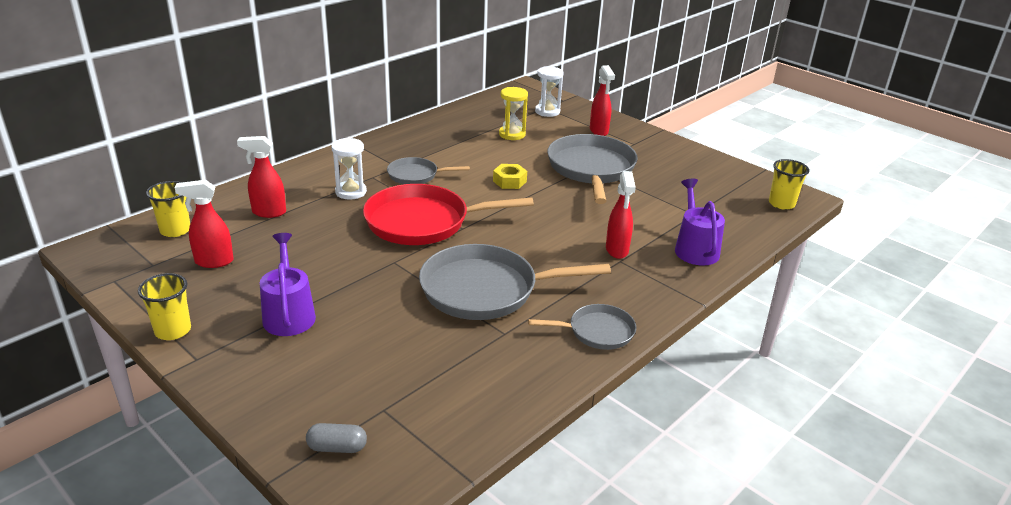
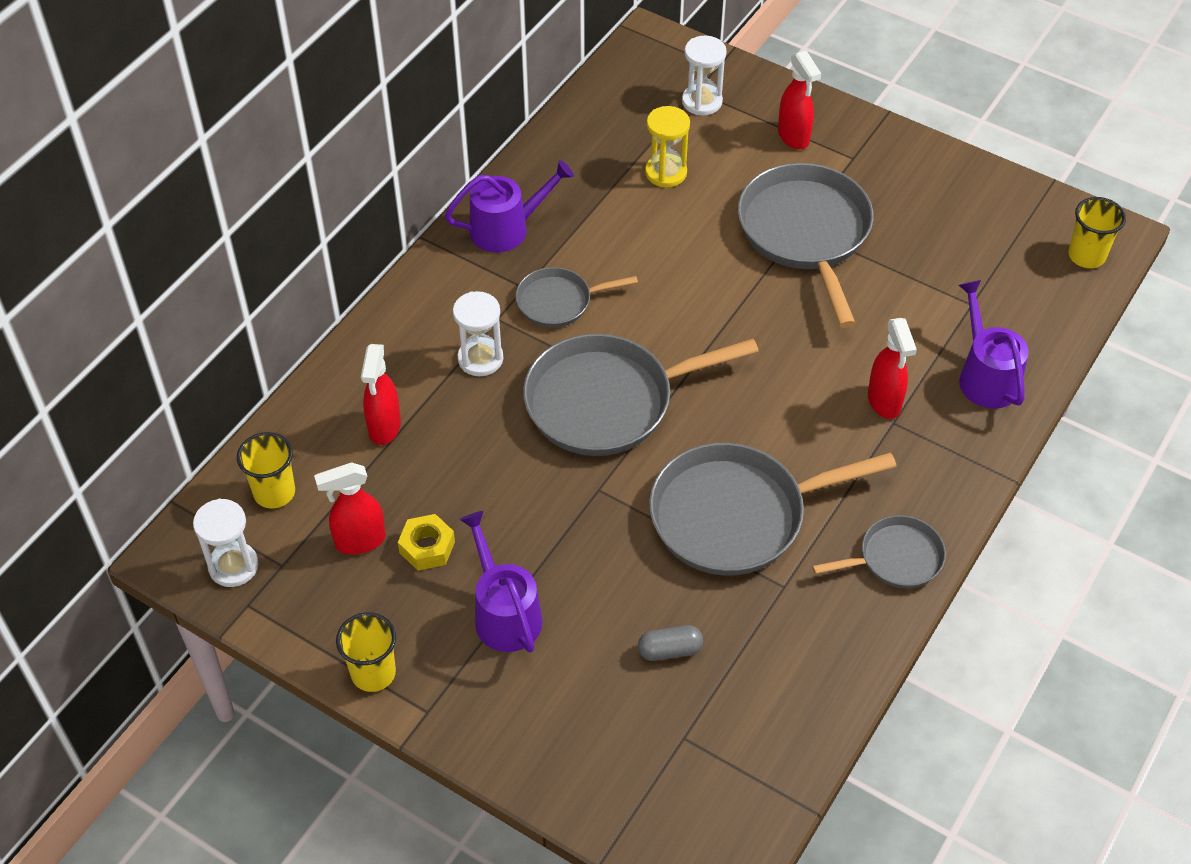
camera: 10 degrees left, 20 degrees up
(120, 260) = (233, 566): none -> white hourglass
(268, 212) = (384, 427): red spray bottle -> red spray bottle turned 75 degrees counterclockwise
(337, 447) = (653, 802): grey capsule -> grey capsule (670, 650)
(400, 143) = (506, 229): none -> purple watering can
(423, 222) = (607, 401): red pan -> grey pan
(509, 181) = (697, 286): yellow nut -> yellow nut (427, 547)

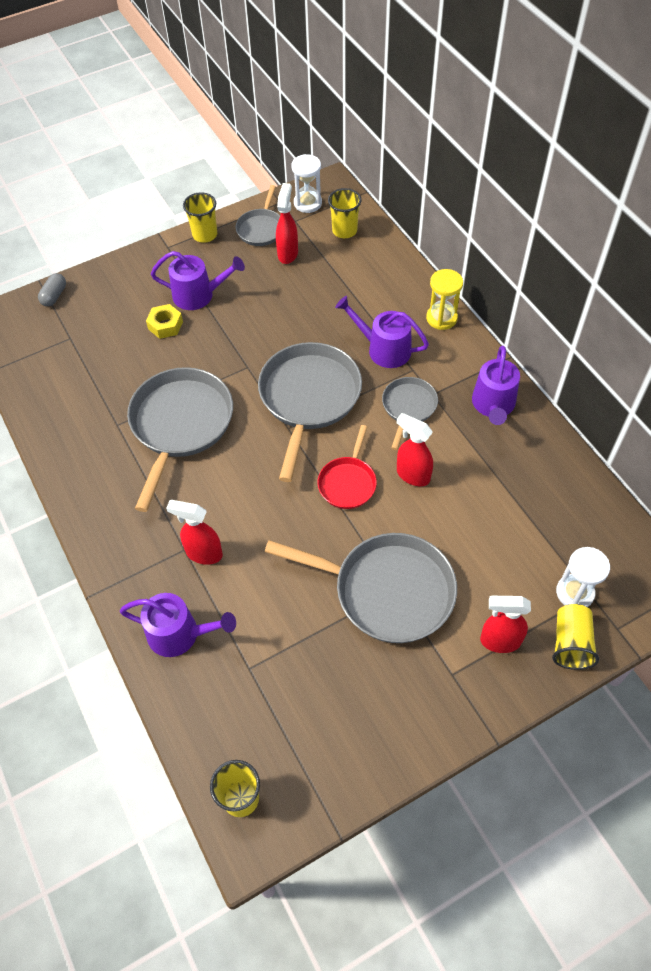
camera: 120 degrees right, 5 degrees up
(384, 427) = (359, 288): red spray bottle -> red spray bottle (412, 475)
(427, 547) = (264, 279): yellow nut -> yellow nut (165, 325)
(480, 359) = (384, 349): white hourglass -> purple watering can
(666, 173) = (502, 527): yellow hourglass -> yellow hourglass (441, 318)
(670, 650) = (121, 354): grey capsule -> grey capsule (54, 296)
(701, 315) = (348, 482): none -> red pan
(757, 91) = (570, 643): none -> yellow cup
(895, 558) = (89, 492): grey pan -> grey pan (261, 228)

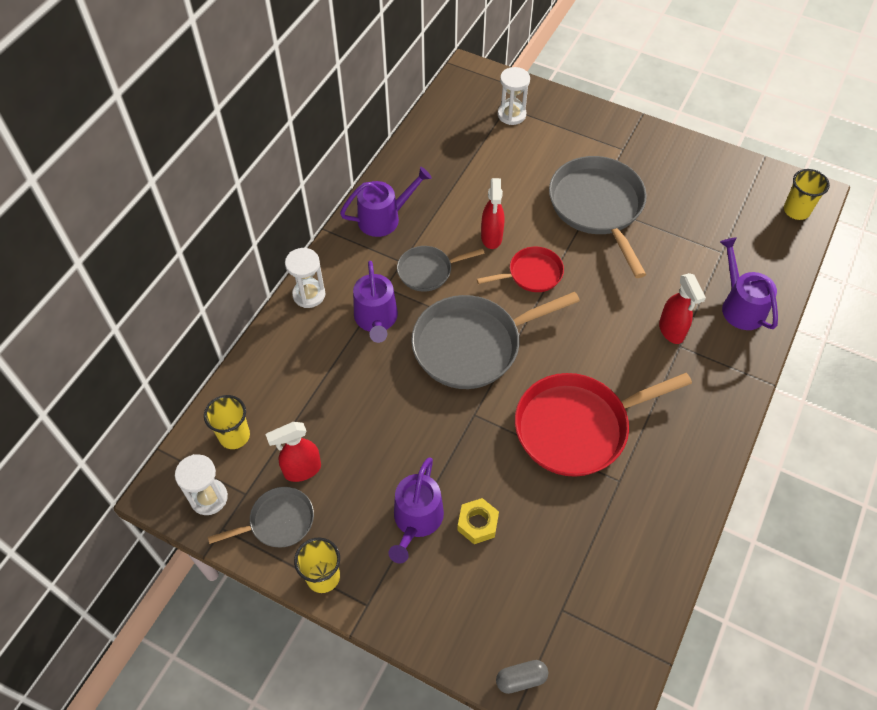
camera: 125 degrees left, 0 degrees up
(180, 425) = (577, 427): grey pan -> red pan
(198, 295) = (416, 520): purple watering can -> purple watering can turned 135 degrees counterclockwise
(441, 318) = (309, 294): yellow hourglass -> white hourglass
(499, 641) = (579, 136): red spray bottle -> none
(570, 643) = (549, 104): yellow cup -> none

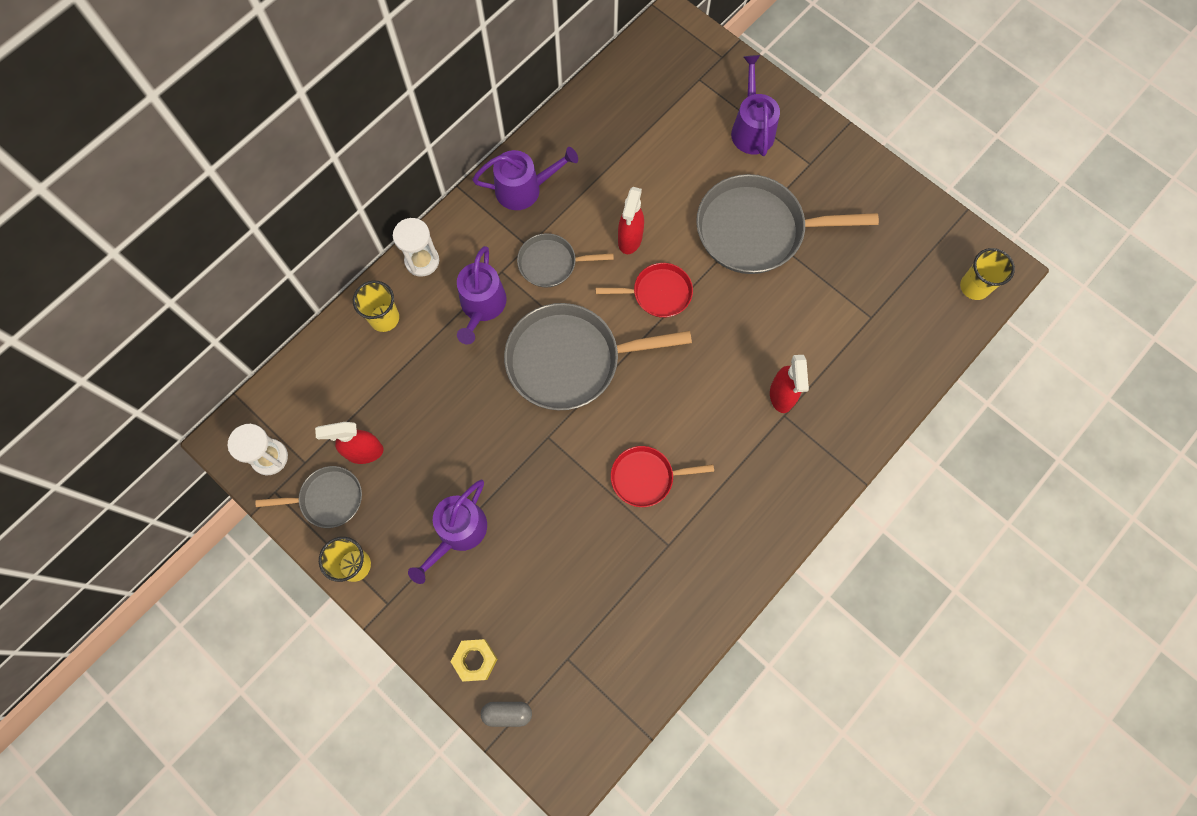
camera: 15 degrees right, 15 degrees up
(234, 436) = (309, 399): yellow cup -> yellow cup (384, 318)
(477, 523) = (515, 552): yellow nut -> yellow nut (475, 660)
(511, 115) = (701, 90): white hourglass -> none
(577, 427) = (646, 477): red pan -> red pan, size x0.53
(598, 207) = (756, 230): grey pan -> grey pan turned 90 degrees counterclockwise
(740, 306) = (866, 386): purple watering can -> purple watering can (752, 129)

